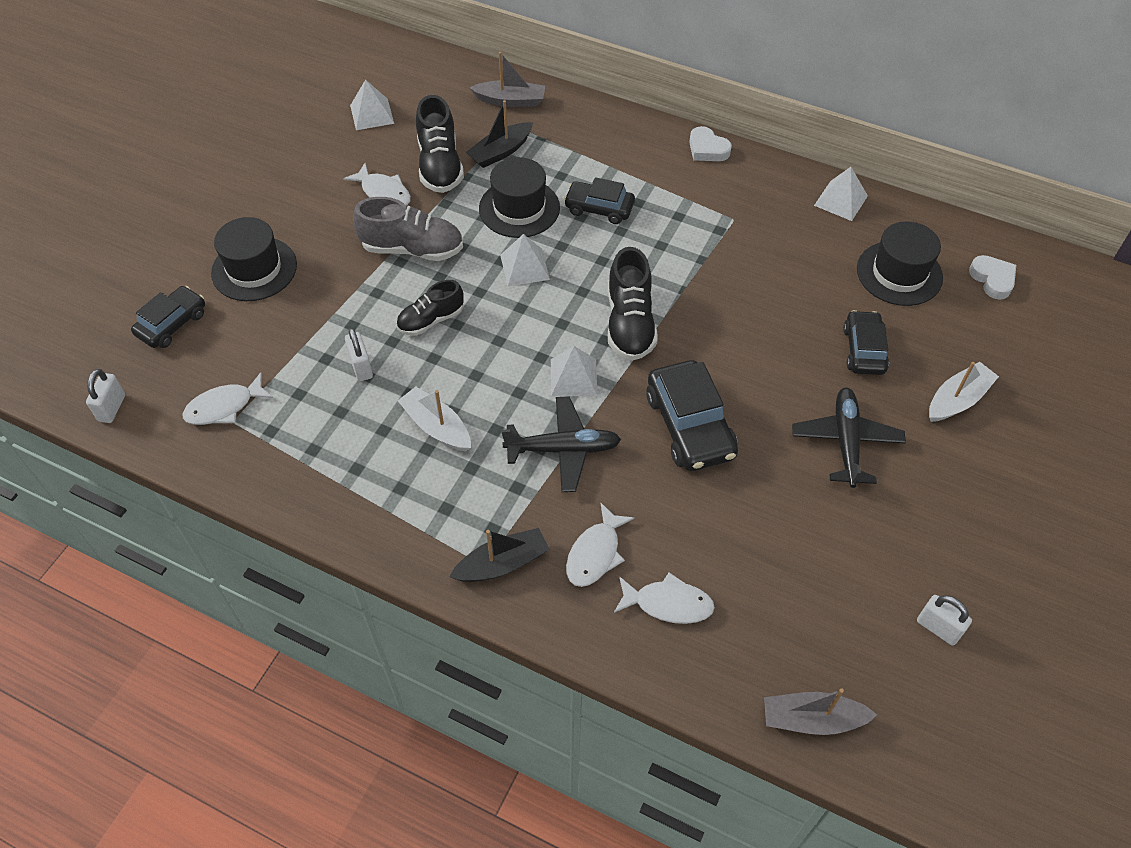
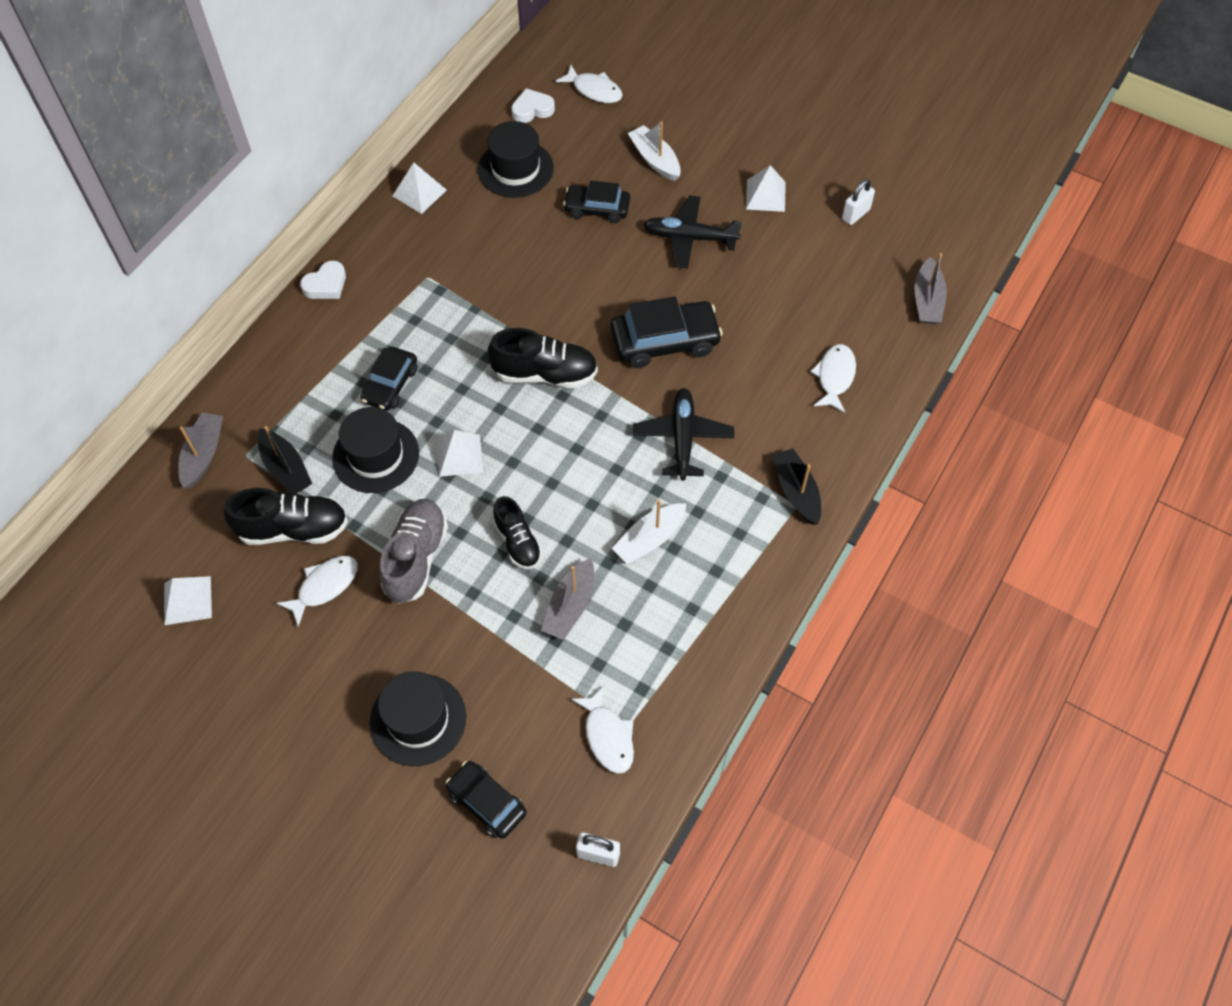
camera: 85 degrees left, 5 degrees up
(361, 367) = (570, 606): white padlock -> grey boat
(573, 377) = (603, 424): white pyramid -> white pyramid (765, 195)
(595, 553) = (788, 422): white fish -> white fish (594, 90)

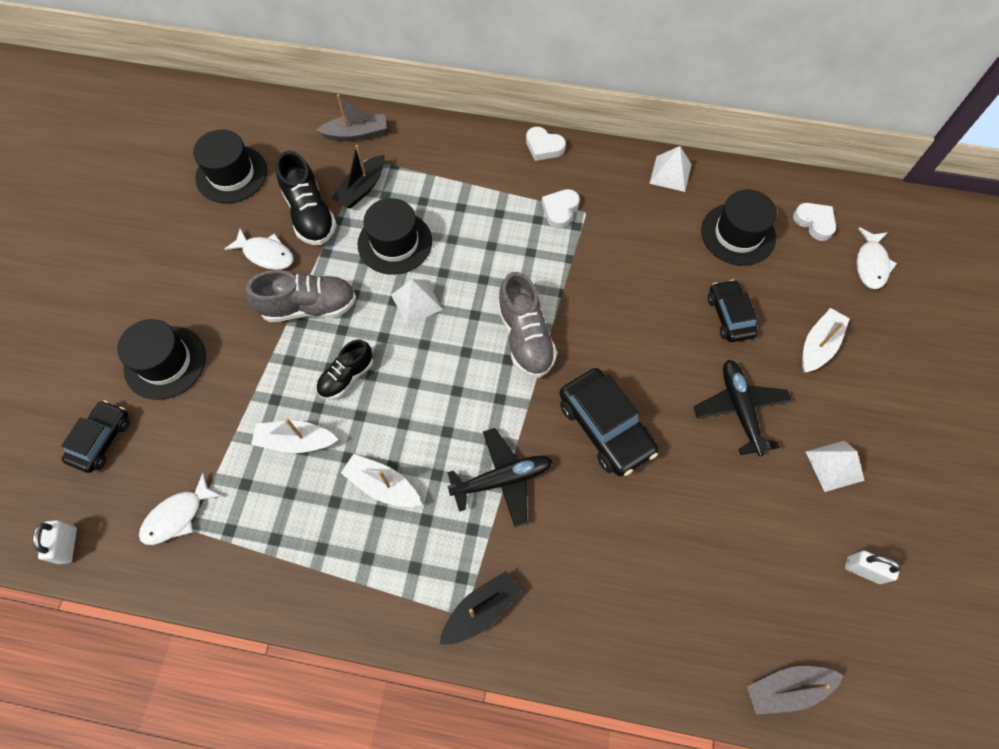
camera: 70 degrees right, 5 degrees up
(187, 600) = (231, 174): white pyramid -> black hat
(390, 385) = (466, 227): black car -> none
(413, 297) = (560, 210): none -> white heart
(545, 374) = (525, 337): black shoe -> grey shoe
(570, 606) = (296, 441): grey boat -> white boat
(834, 377) = (636, 610): white fish -> none

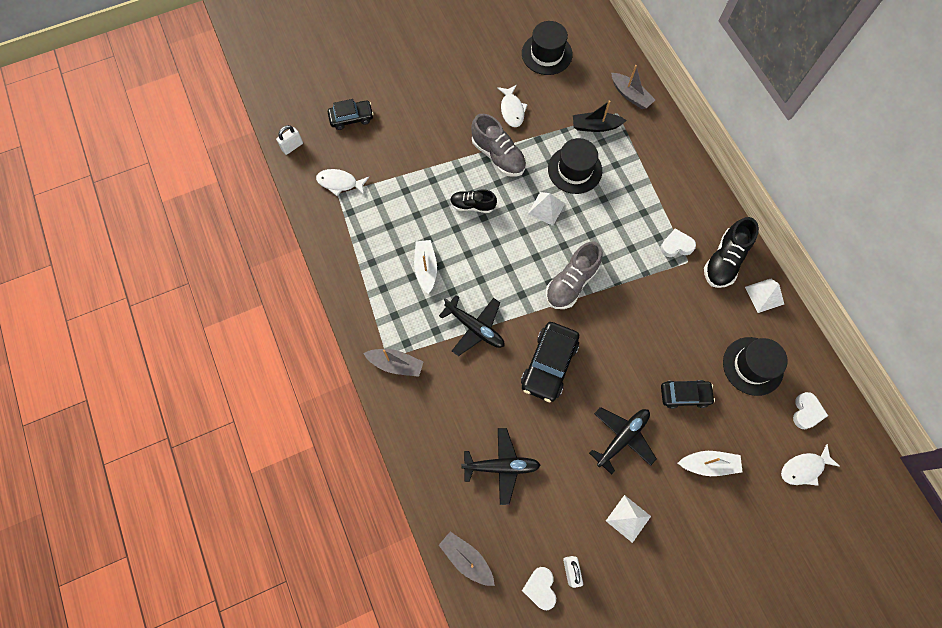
camera: 55 degrees right, 5 degrees up
(165, 362) = (412, 112): black hat -> none
(296, 441) = (418, 208): white boat -> none
(310, 214) = (555, 113): black shoe -> black shoe (724, 261)
(481, 610) = (396, 364): black boat -> grey boat
(544, 147) = (716, 205): white heart -> white heart (540, 588)
(695, 566) = (501, 466): none -> black plane
(729, 316) = (684, 395): black car -> black car turned 45 degrees clockwise

